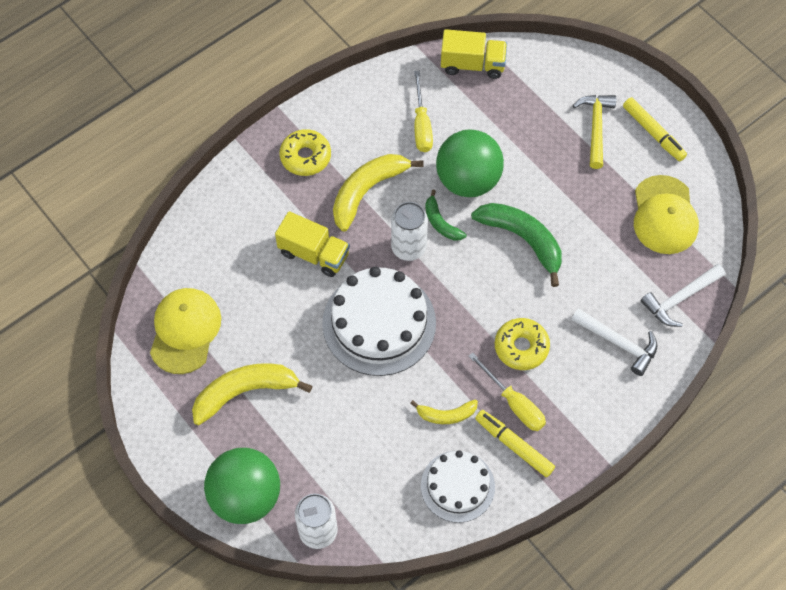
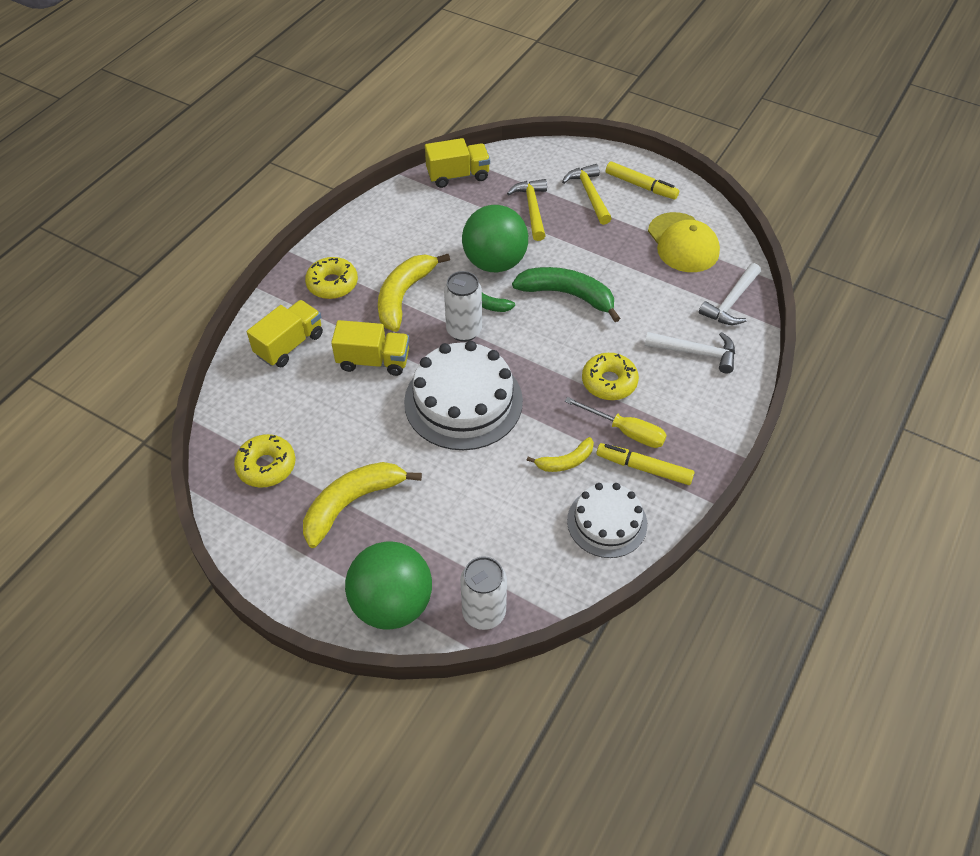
camera: 20 degrees left, 10 degrees down
(185, 331) = (266, 466): yellow cap -> yellow donut
(245, 212) = (289, 344): none -> yellow truck
(421, 125) = (432, 231): yellow screwdriver -> none
(530, 128) = (532, 209): none -> yellow hammer

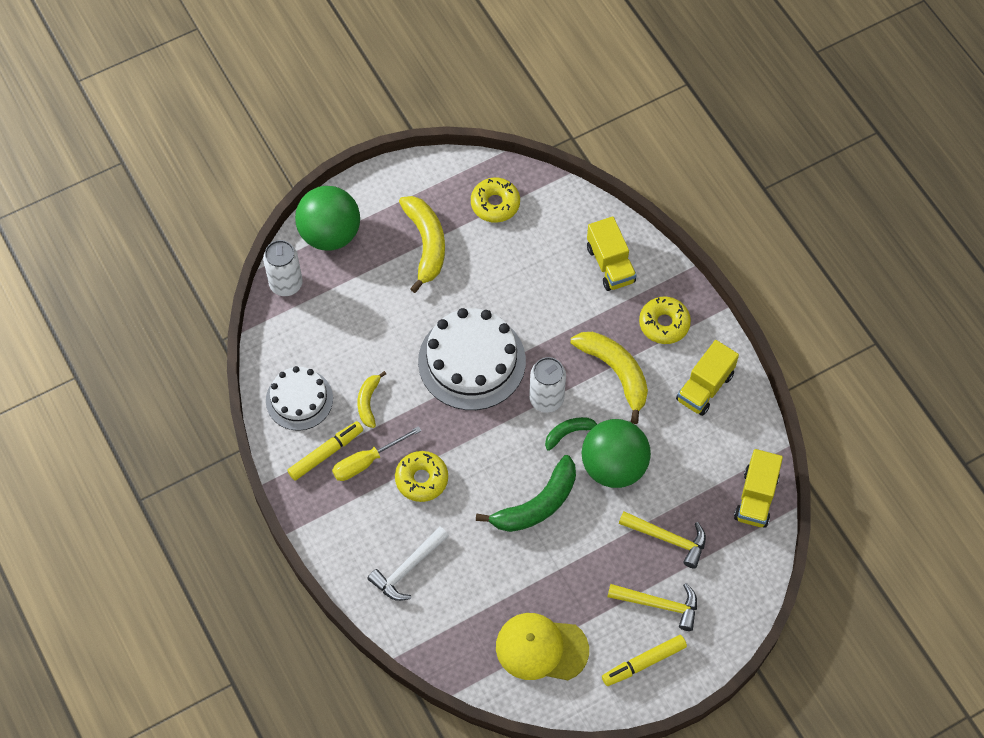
camera: 120 degrees right, 10 degrees up
(373, 361) = (554, 317): yellow truck -> yellow truck (705, 387)
(731, 302) = (443, 639): white hammer -> none

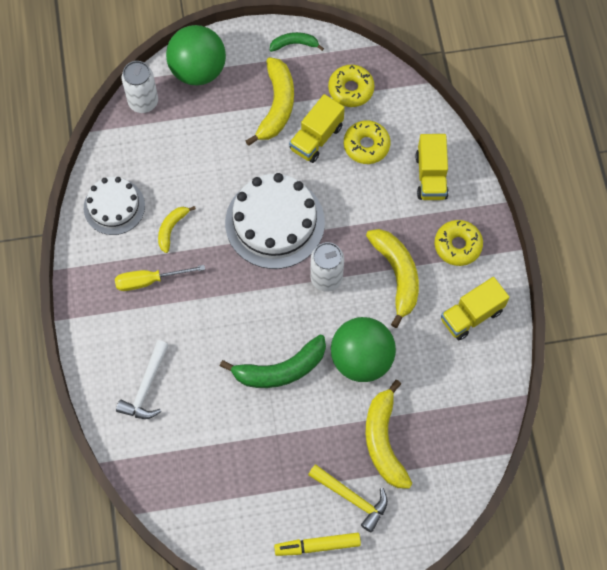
camera: 20 degrees right, 5 degrees up
(326, 453) = (117, 261): yellow marker -> none
(407, 569) = (146, 387): white hammer -> white hammer turned 45 degrees counterclockwise
(421, 479) = (190, 312): yellow donut -> yellow donut (366, 145)
(541, 648) = (233, 500): yellow cap -> none
(569, 433) = (334, 315): green banana -> green banana (294, 44)
(668, 539) = (384, 441): yellow hammer -> yellow banana
(756, 497) = (478, 431): yellow truck -> yellow truck (316, 138)

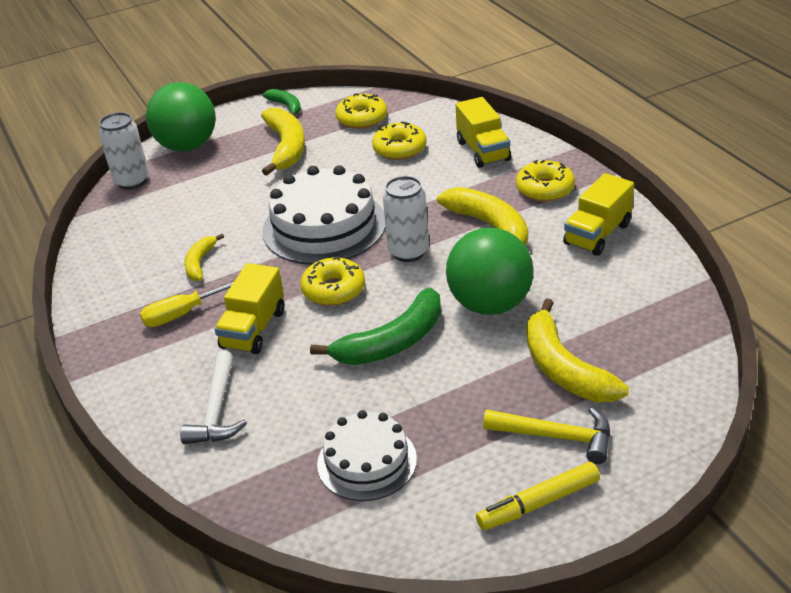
camera: 15 degrees left, 30 degrees down
(114, 206) = (121, 264): white cake -> white cake (367, 461)
(258, 298) = (333, 290): none -> yellow donut
(294, 44) = (286, 106): green banana -> green banana turned 75 degrees clockwise
(316, 138) = (341, 157): yellow truck -> yellow truck (253, 329)

